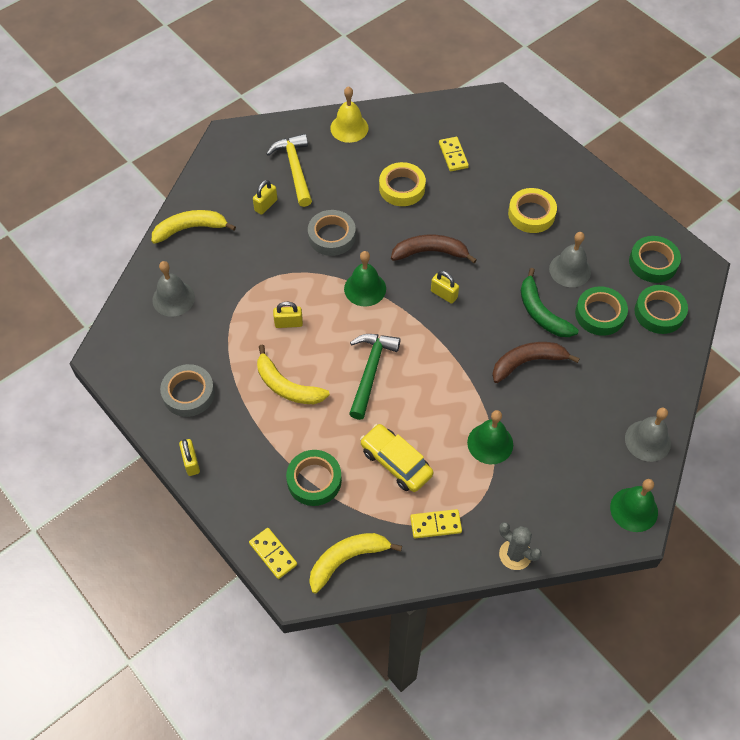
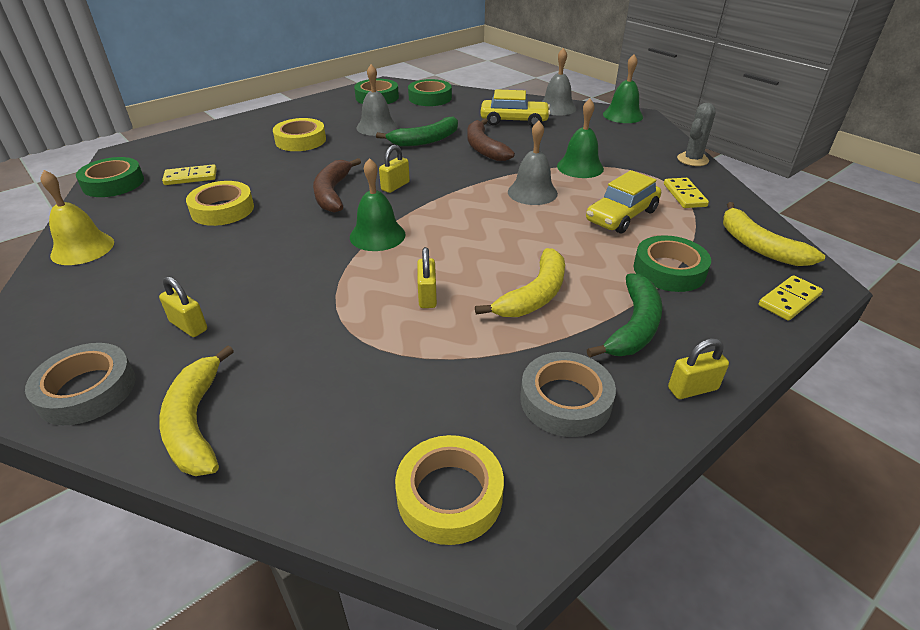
camera: 90 degrees left, 20 degrees down
(134, 338) = (449, 495): none -> yellow tape
(173, 298) = (360, 437): grey bell -> grey bell (532, 192)
(250, 442) = (633, 326): none -> green banana
(295, 169) = (129, 297): yellow hammer -> none
(332, 236) = (280, 261): grey tape -> grey tape (87, 390)
(370, 371) = (503, 231): green hammer -> none
(600, 314) = (429, 118): green tape -> green tape (113, 183)
(602, 393) = (514, 121): none -> yellow car

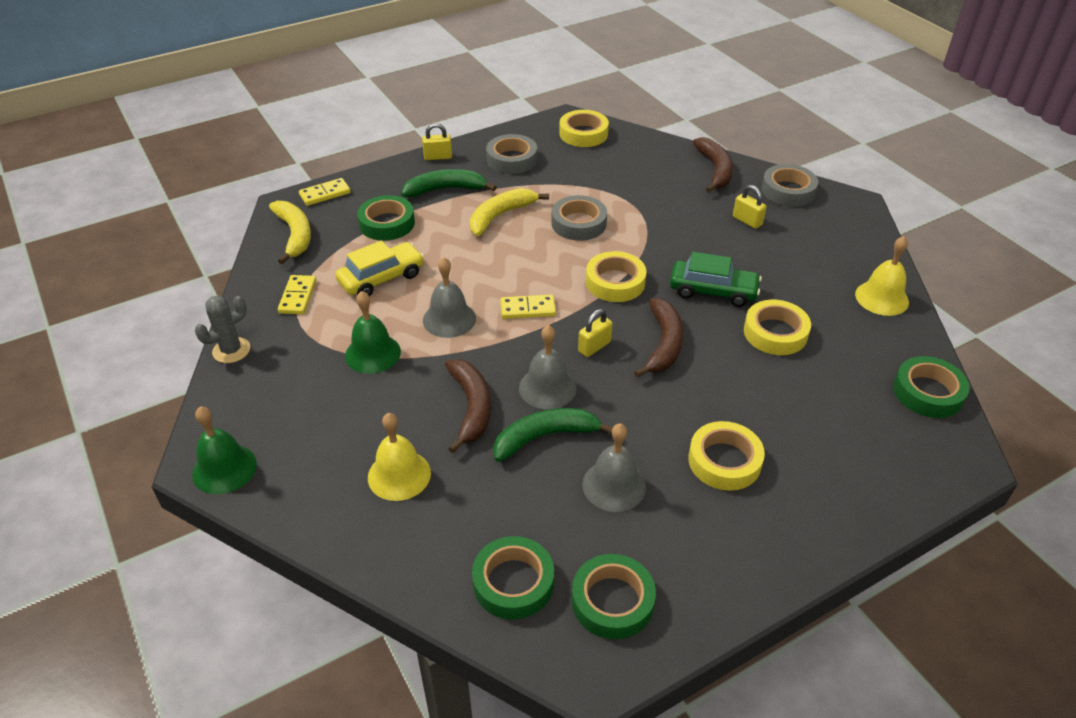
camera: 170 degrees left, 5 degrees up
(191, 177) = (839, 392): yellow domino -> yellow domino (528, 309)
(195, 422) = (715, 170): yellow banana -> brown banana
(271, 237) = (713, 291): none -> green car
(377, 235) = (615, 282): green bell -> yellow tape
(427, 296) = (578, 223): yellow padlock -> grey tape
(514, 121) = (399, 475): yellow car -> yellow bell
(556, 108) = (309, 509): grey bell -> grey bell (547, 387)
(633, 326) = (445, 189): green banana -> green banana turned 45 degrees clockwise

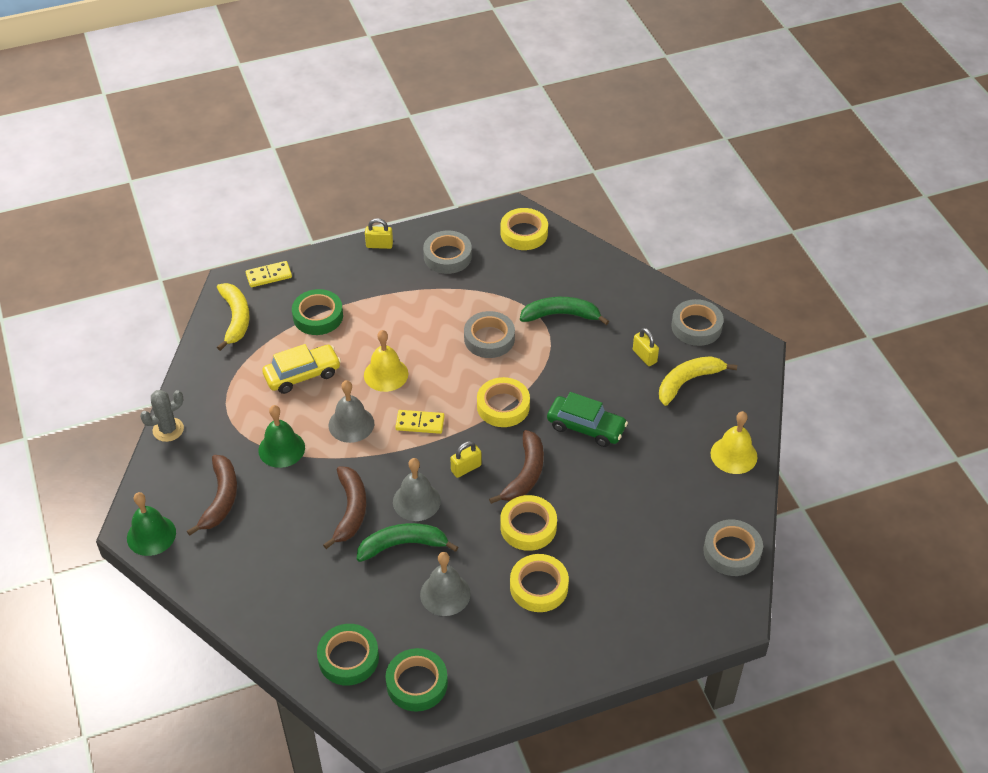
camera: 10 degrees right, 5 degrees up
(298, 297) = (229, 384): yellow domino -> none
(399, 475) = (282, 560): yellow bell -> yellow bell (386, 374)
(445, 189) = (378, 284): green banana -> green banana (561, 315)
(500, 216) = (421, 321): yellow banana -> yellow banana (688, 382)
(715, 170) = (636, 293): brown banana -> brown banana (221, 499)
(775, 333) = (625, 476): yellow tape -> yellow tape (528, 527)
(928, 392) = (732, 551): green tape -> grey tape

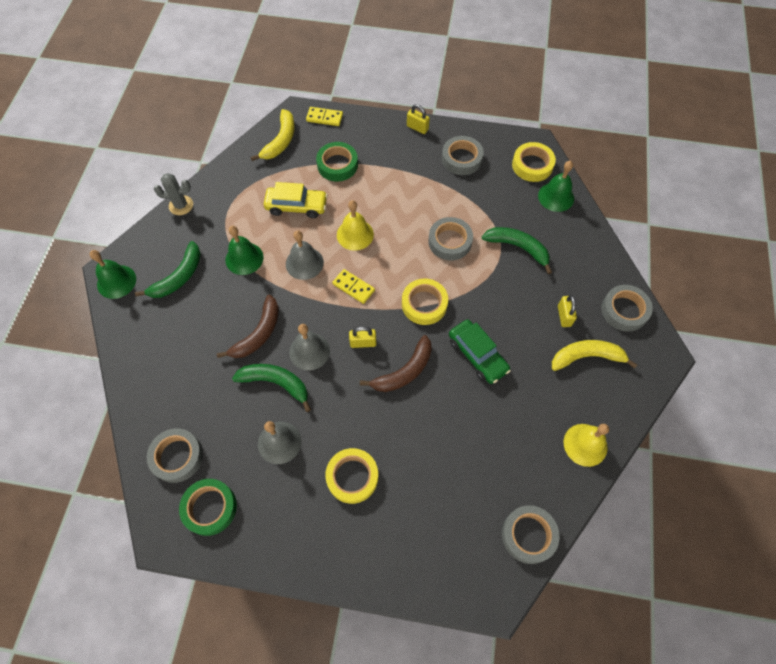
camera: 30 degrees right, 15 degrees up
(221, 499) = (178, 277): brown banana -> green banana
(348, 658) = (177, 457): green tape -> grey tape
(528, 527) = (377, 419): yellow tape -> none
(566, 253) = (556, 197): none -> green bell

